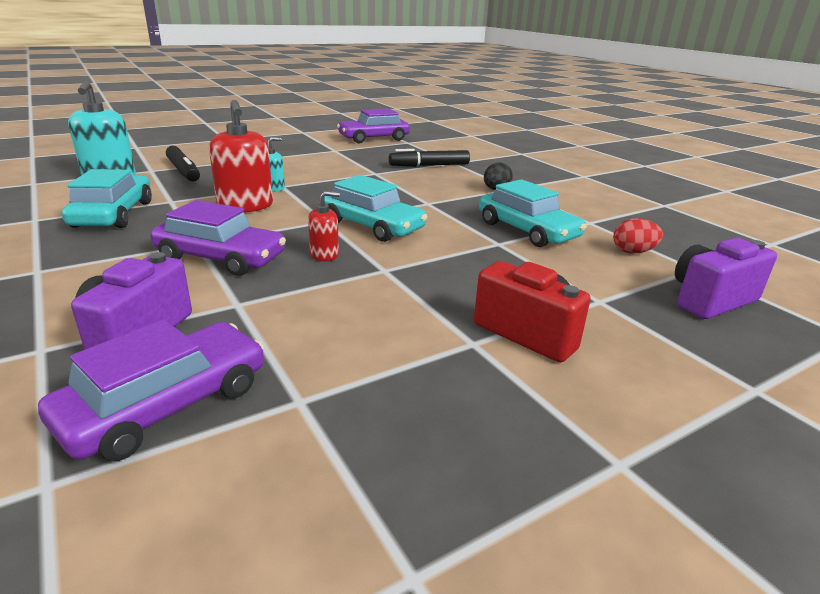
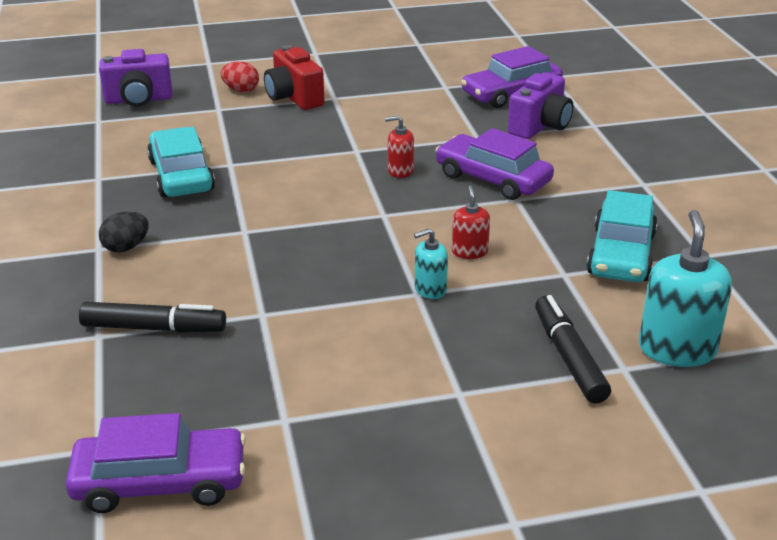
camera: 160 degrees left, 5 degrees up
(245, 206) = (469, 251): red soap dispenser -> red soap dispenser, size x0.54
(372, 226) = (336, 201): turquoise car -> none
(633, 252) = (120, 140): red egg -> red egg (241, 90)

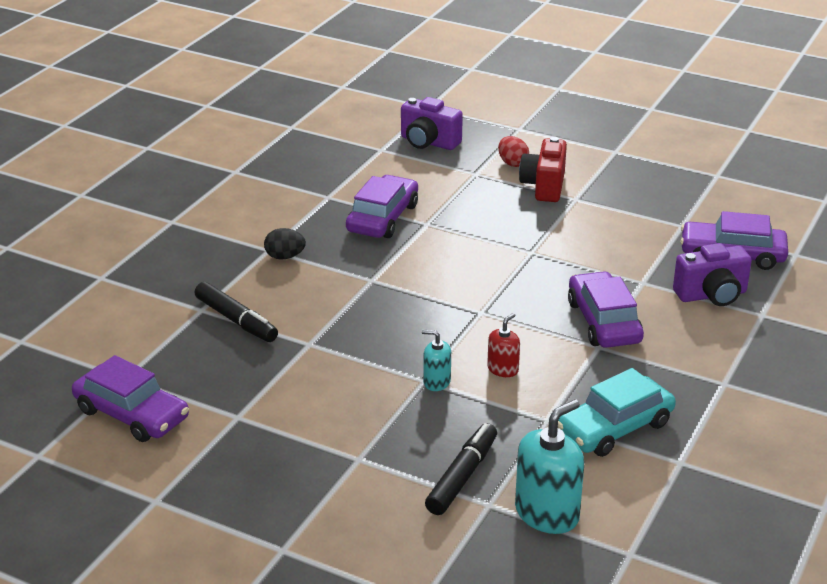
camera: 40 degrees right, 0 degrees up
(181, 175) = (382, 218): turquoise car -> purple car
(400, 171) = (541, 283): red soap dispenser -> none

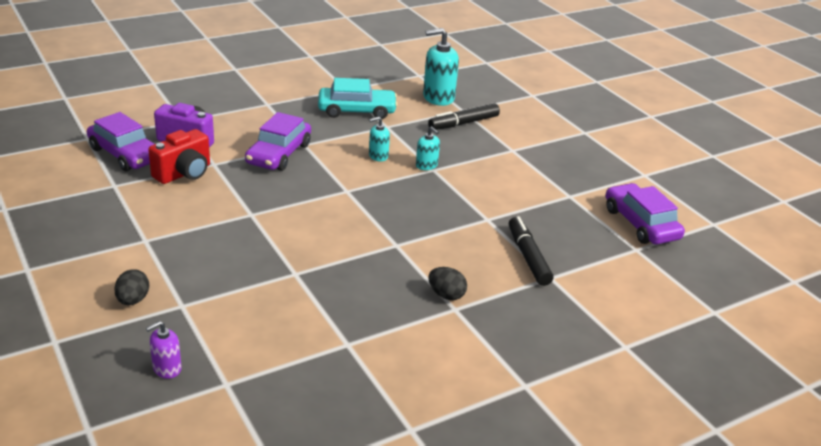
camera: 150 degrees left, 0 degrees up
(382, 218) = (324, 295): purple car -> none
(428, 142) = (167, 368): purple camera -> purple soap dispenser
(503, 369) = (378, 156): red soap dispenser -> turquoise soap dispenser
(512, 163) = (133, 300): red egg -> black egg
(544, 186) = (148, 263): red camera -> red camera (184, 173)

